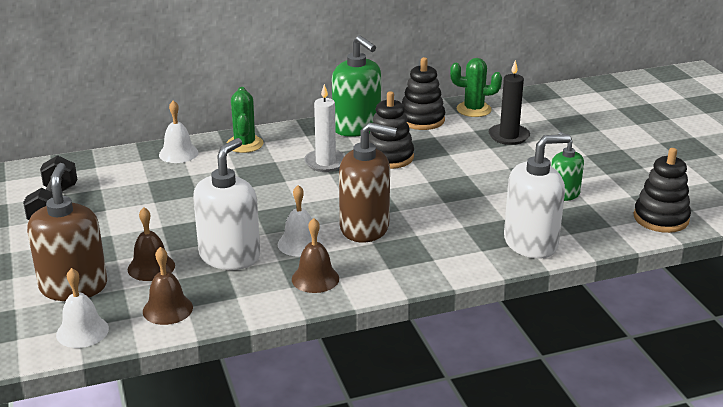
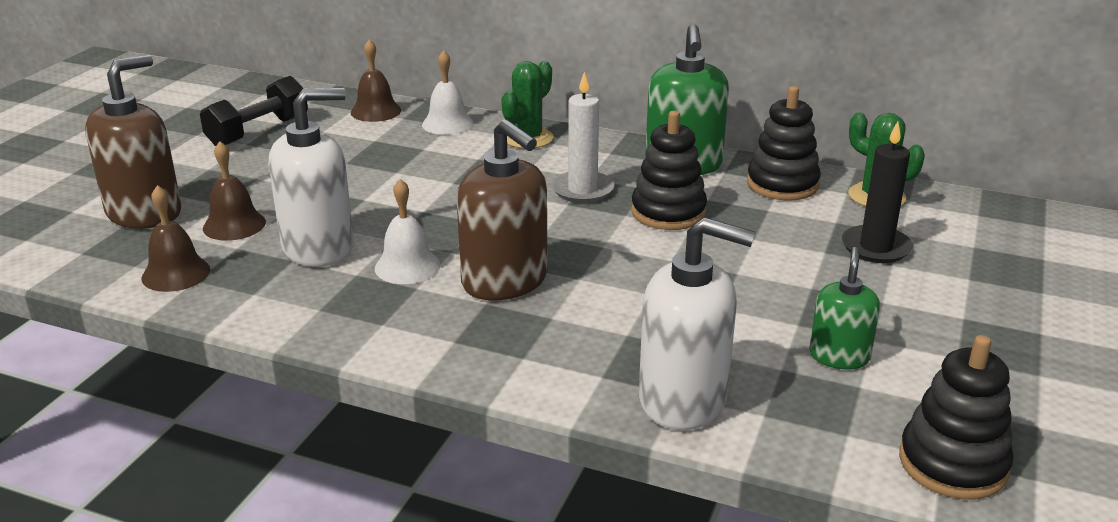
camera: 40 degrees right, 0 degrees up
(82, 331) = (78, 258): white bell -> none
(315, 278) = (357, 313): brown bell -> brown bell (376, 111)

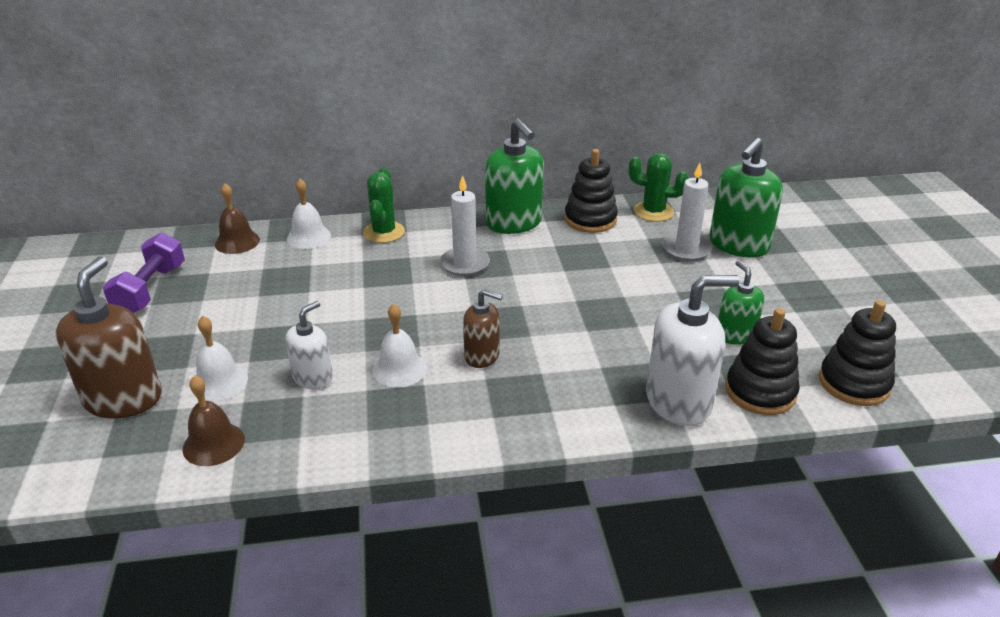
camera: 30 degrees left, 5 degrees up
(234, 225) = (219, 382): brown bell -> white bell
(258, 132) = (150, 290): black dumbbell -> purple dumbbell
(319, 247) = (313, 377): white soap dispenser -> white soap dispenser, size x0.58
(505, 281) = (482, 356): brown soap dispenser -> brown soap dispenser, size x0.58
(668, 212) = (539, 264): black stacking toy -> black stacking toy (760, 392)
(876, 247) = (686, 250): black candle -> white candle
(958, 262) = (738, 245): none -> green soap dispenser

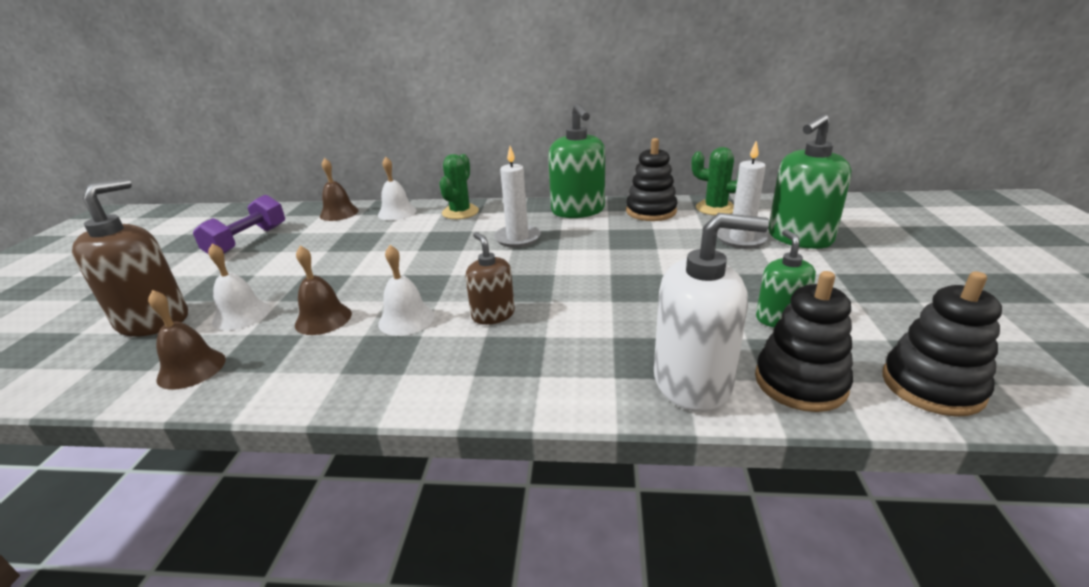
camera: 15 degrees right, 5 degrees down
(313, 377) = (323, 319): white soap dispenser -> brown bell
(482, 356) = (493, 315): brown soap dispenser -> brown soap dispenser turned 150 degrees counterclockwise

